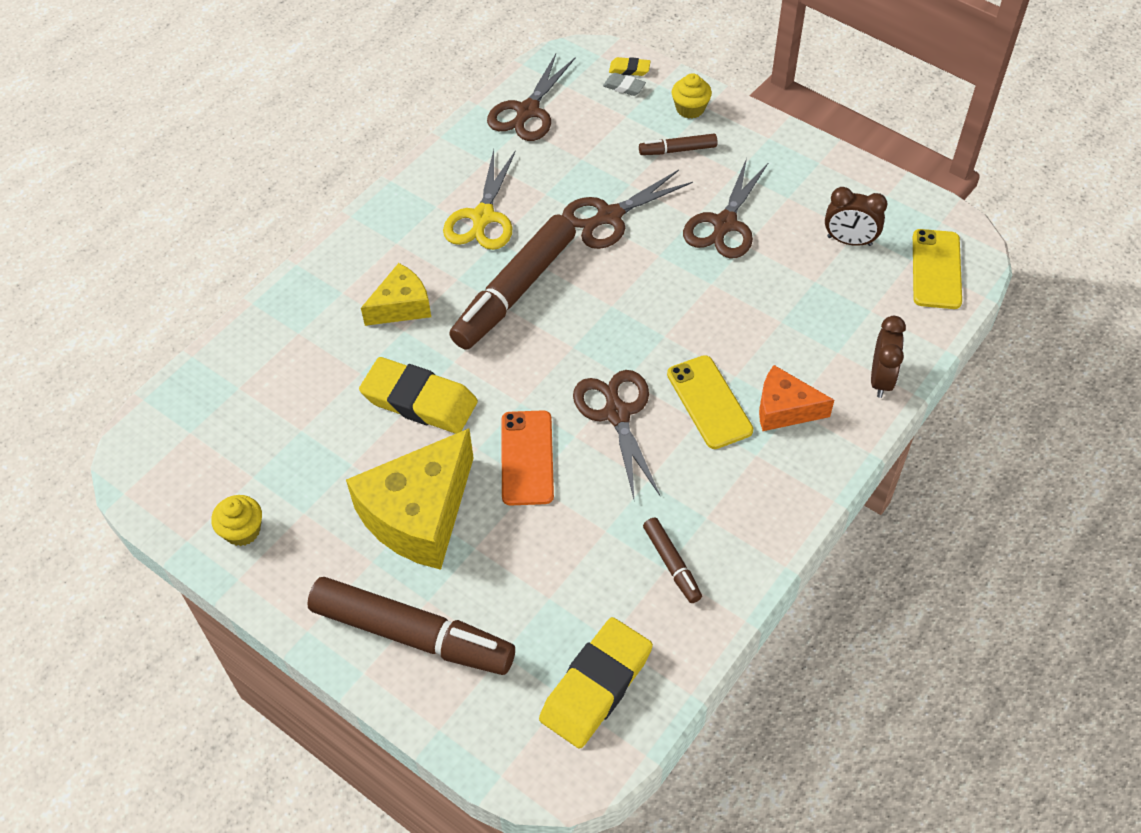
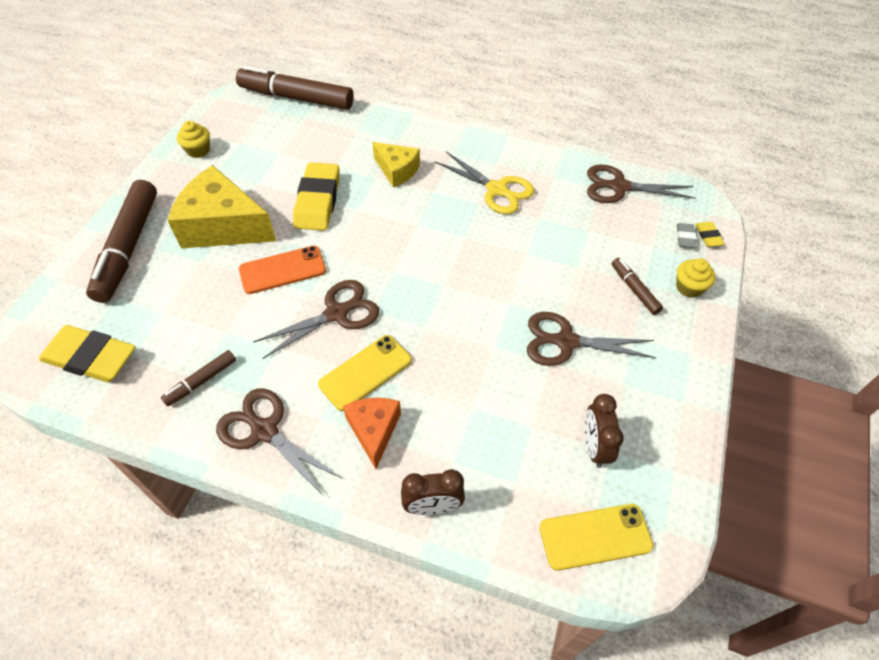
camera: 70 degrees right, 0 degrees up
(483, 218) = (497, 190): yellow scissors -> yellow scissors turned 135 degrees counterclockwise
(515, 291) = (434, 225): brown marker -> brown marker (297, 98)
(609, 217) = (535, 262): brown scissors -> brown scissors (264, 430)

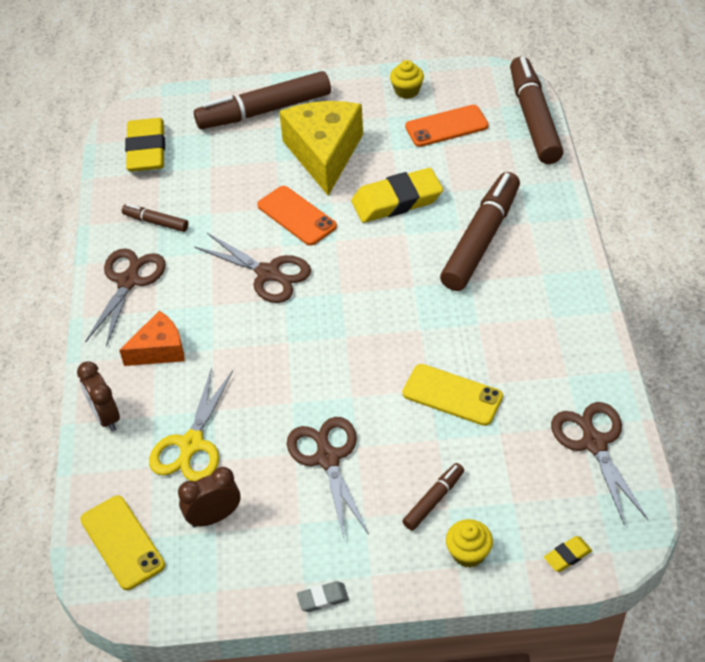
camera: 70 degrees right, 5 degrees down
(261, 144) = (446, 126): none -> orange phone
(365, 372) = (215, 320): yellow phone -> yellow phone (452, 395)
(397, 170) = (480, 240): yellow cheese -> brown marker
(497, 190) = (509, 332): yellow scissors -> yellow scissors (191, 445)
(685, 237) = (549, 532): grey eraser -> grey eraser (323, 598)

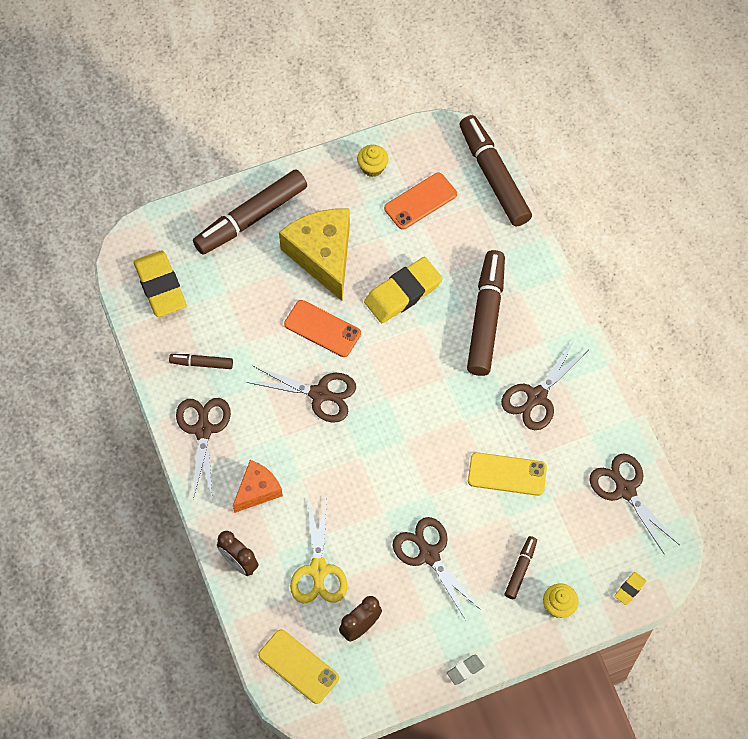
camera: 20 degrees left, 15 degrees up
(514, 325) = (536, 397): none -> brown scissors

